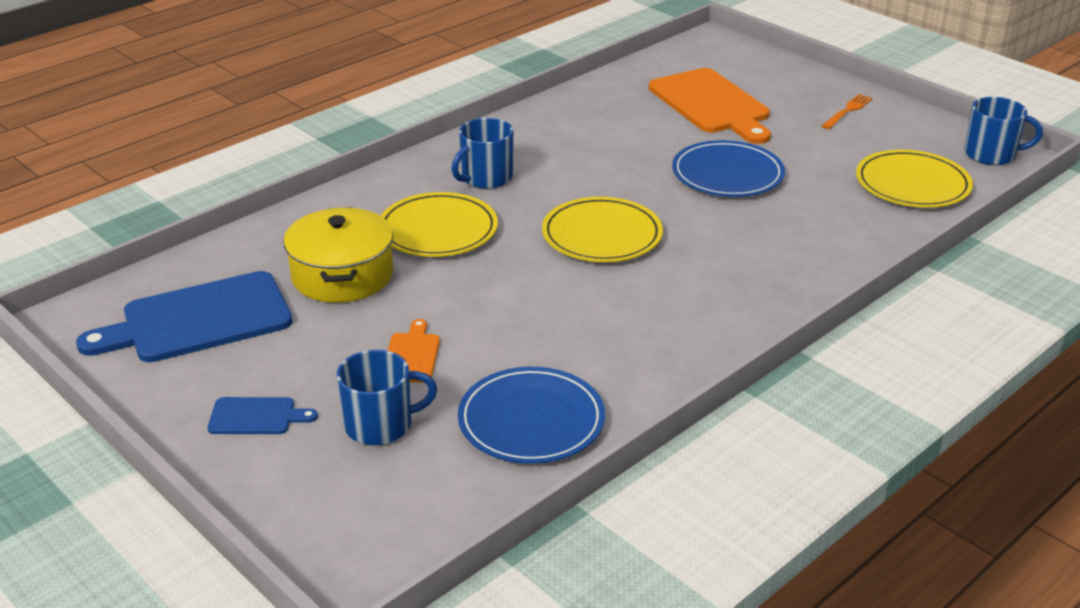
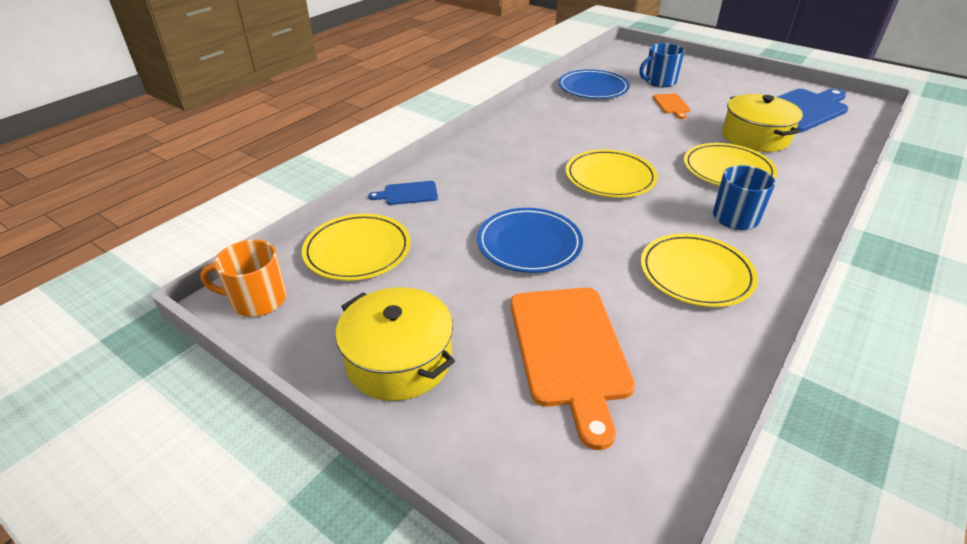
camera: 170 degrees right, 5 degrees up
(256, 416) = (717, 80): blue cutting board -> blue cutting board (408, 194)
(572, 138) = (696, 273): none -> yellow plate
(711, 104) = (569, 350): orange cutting board -> orange cutting board turned 150 degrees counterclockwise
(848, 110) = (399, 360): orange fork -> yellow pot
(991, 154) = (257, 300): blue mug -> orange mug

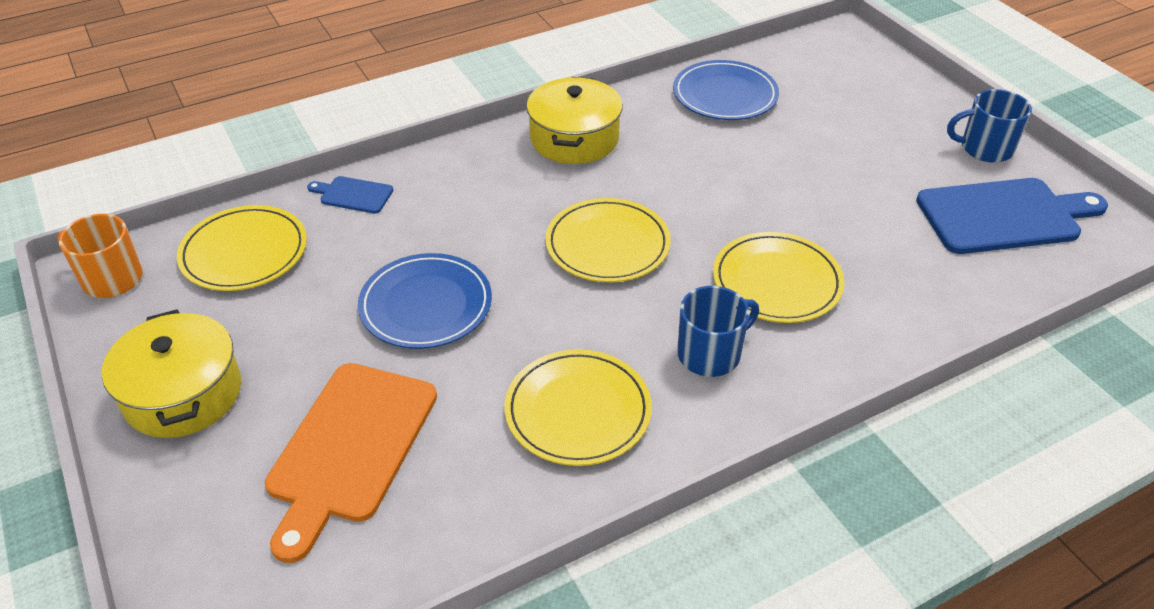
camera: 25 degrees right, 5 degrees up
(659, 82) = (833, 108): blue mug -> blue mug (985, 148)
(671, 105) = (809, 154): orange cutting board -> none
(755, 137) = (875, 241): yellow pot -> yellow pot (574, 138)

